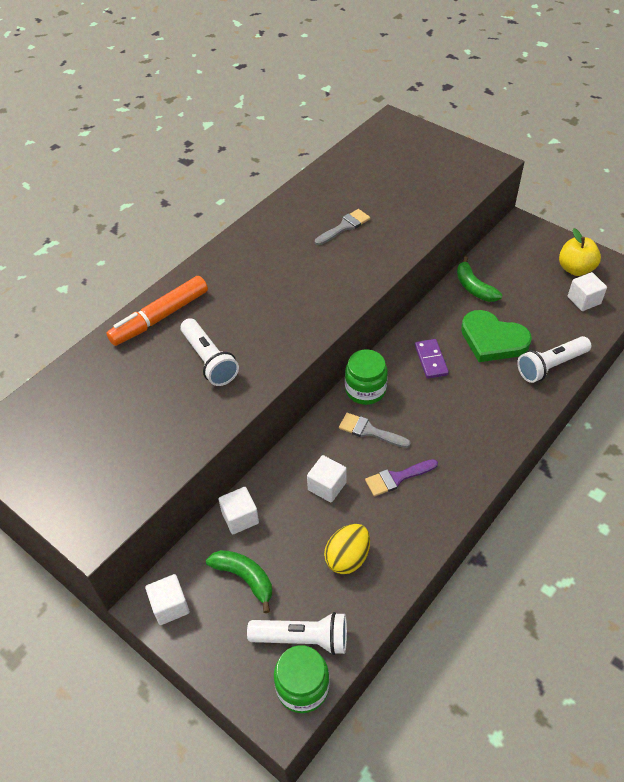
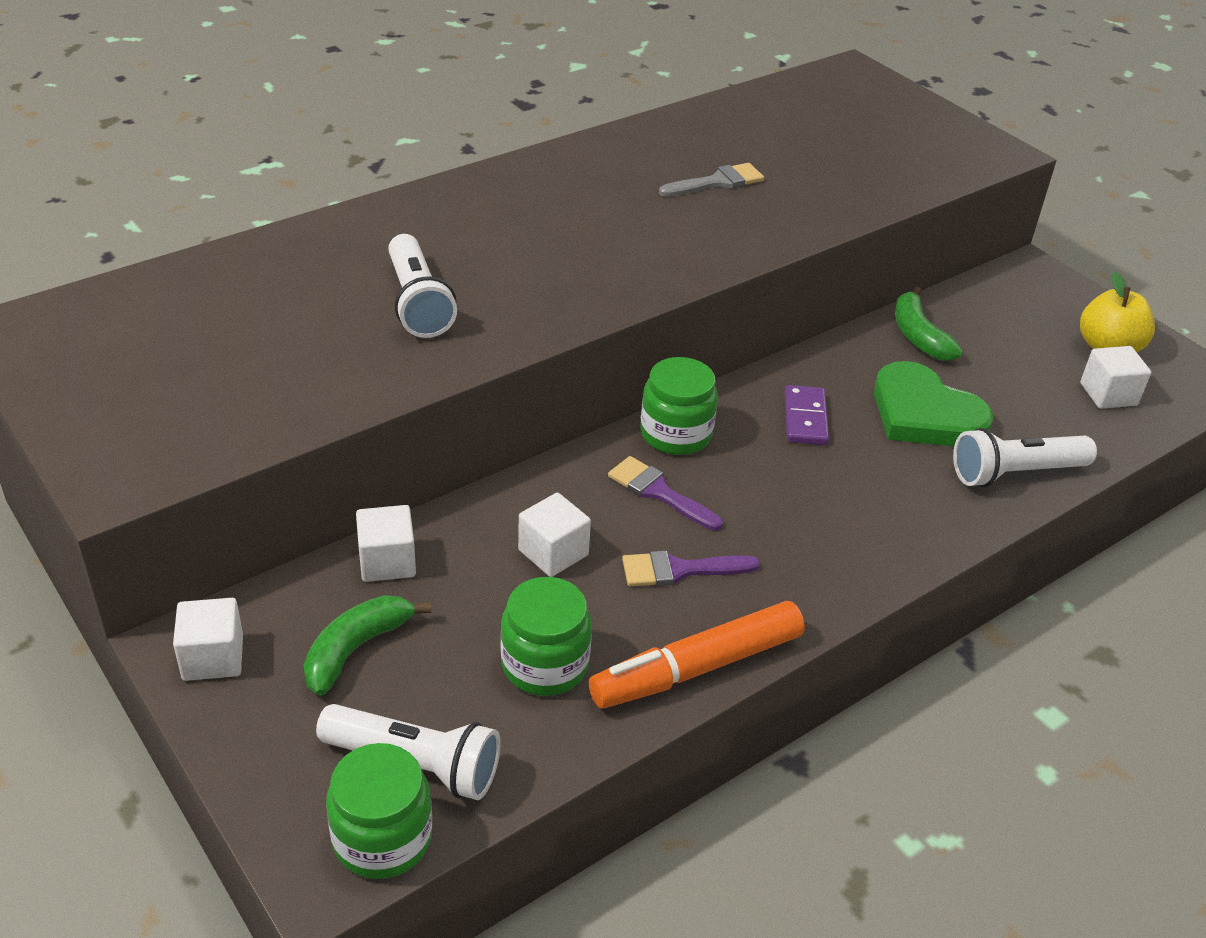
camera: 10 degrees right, 10 degrees down
(160, 317) = (366, 233): orange marker -> orange marker (696, 668)
(244, 578) = (356, 649): green banana -> green banana turned 105 degrees counterclockwise
(347, 558) = (545, 664): yellow egg -> green jar
(369, 431) = (659, 492): grey brush -> purple brush

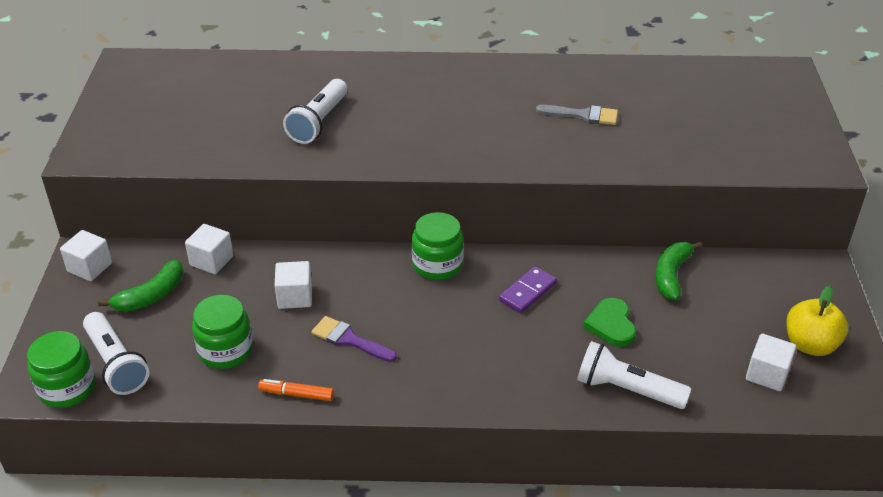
camera: 40 degrees right, 0 degrees up
(356, 649) = (151, 296): green banana -> green banana turned 150 degrees clockwise
(659, 492) = (388, 293): purple brush -> none
(696, 668) = (297, 394): orange marker -> orange marker, size x0.50
(924, 414) = (611, 325): green heart -> green heart, size x0.62

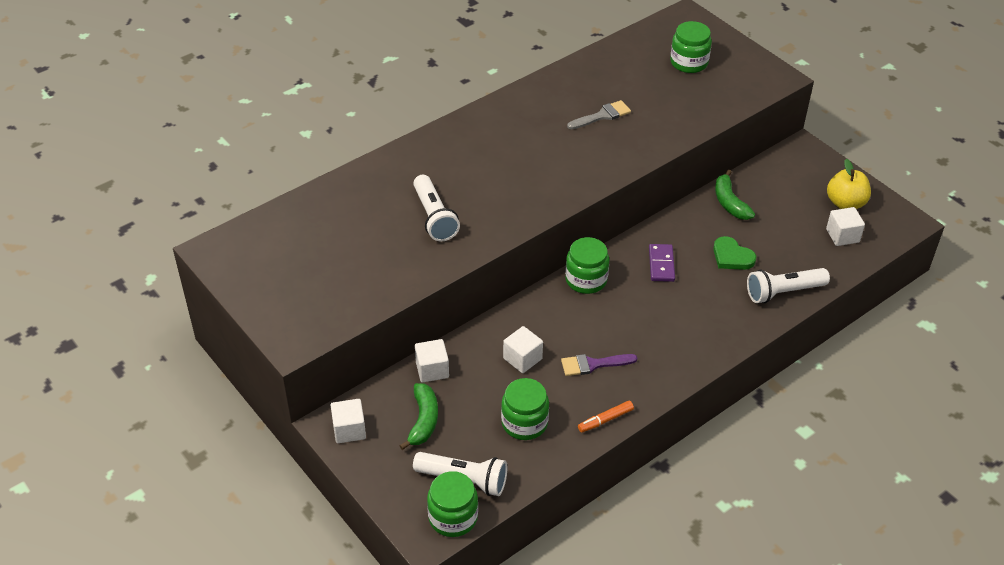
camera: 40 degrees left, 5 degrees up
(736, 110) = (689, 62): none -> green jar

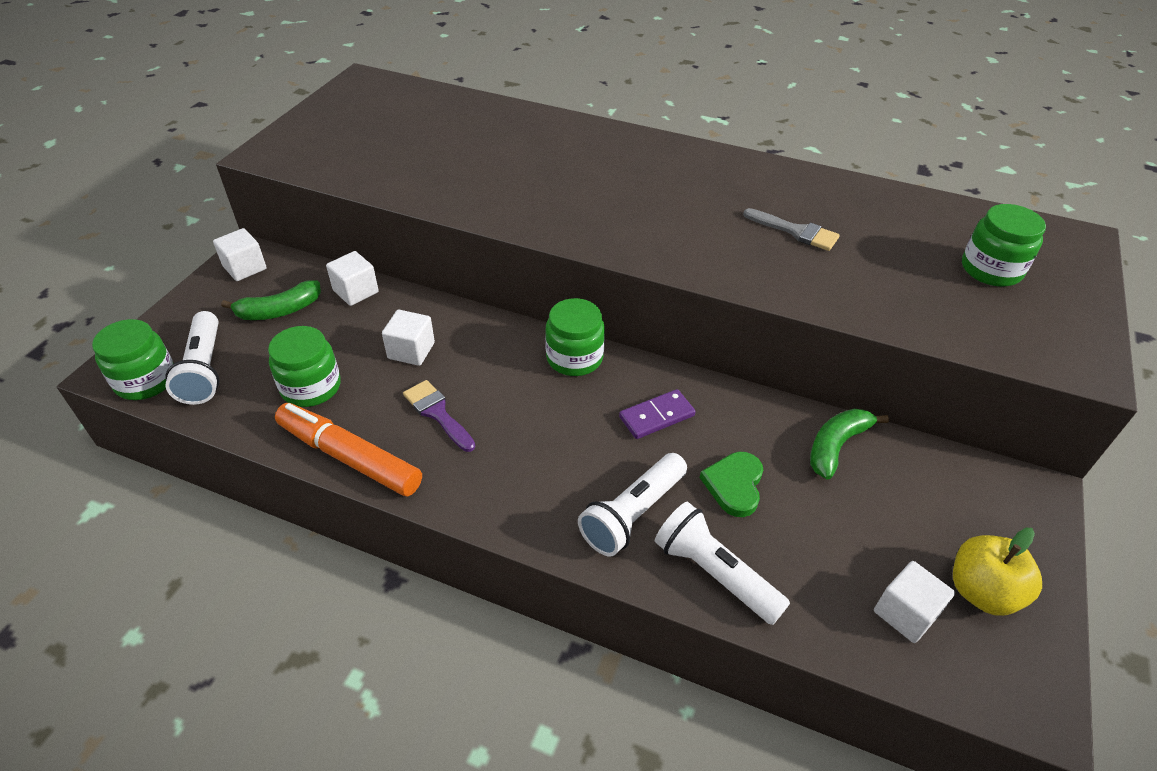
camera: 60 degrees right, 0 degrees up
(434, 217) = (504, 173): white flashlight -> white flashlight (632, 514)
(605, 420) = (349, 457): orange marker -> orange marker, size x2.01

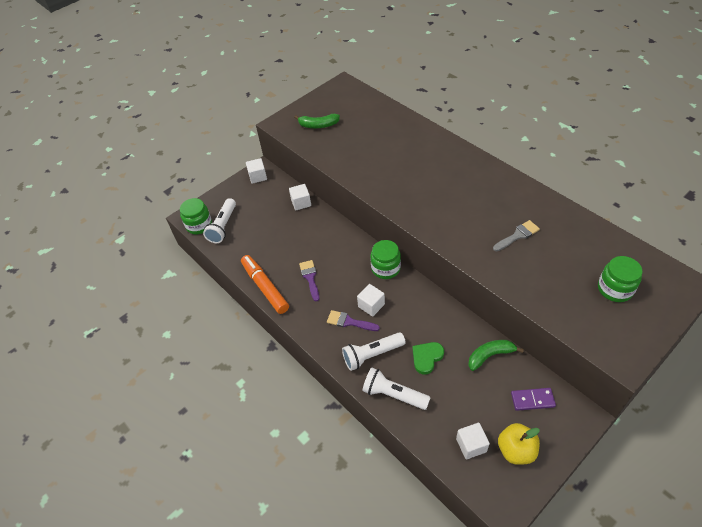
camera: 30 degrees right, 5 degrees up
(279, 310) = (264, 204): green banana -> green banana (318, 125)
(311, 387) = (262, 248): green jar -> none
(411, 350) = (312, 242): white cube -> white cube (371, 305)
(556, 468) = (349, 322): none -> purple brush
(656, 416) = (409, 311): purple domino -> purple domino (532, 400)
(714, 573) = (393, 394): white flashlight -> white flashlight turned 45 degrees counterclockwise
(796, 231) = (517, 235): grey brush -> grey brush turned 90 degrees counterclockwise

